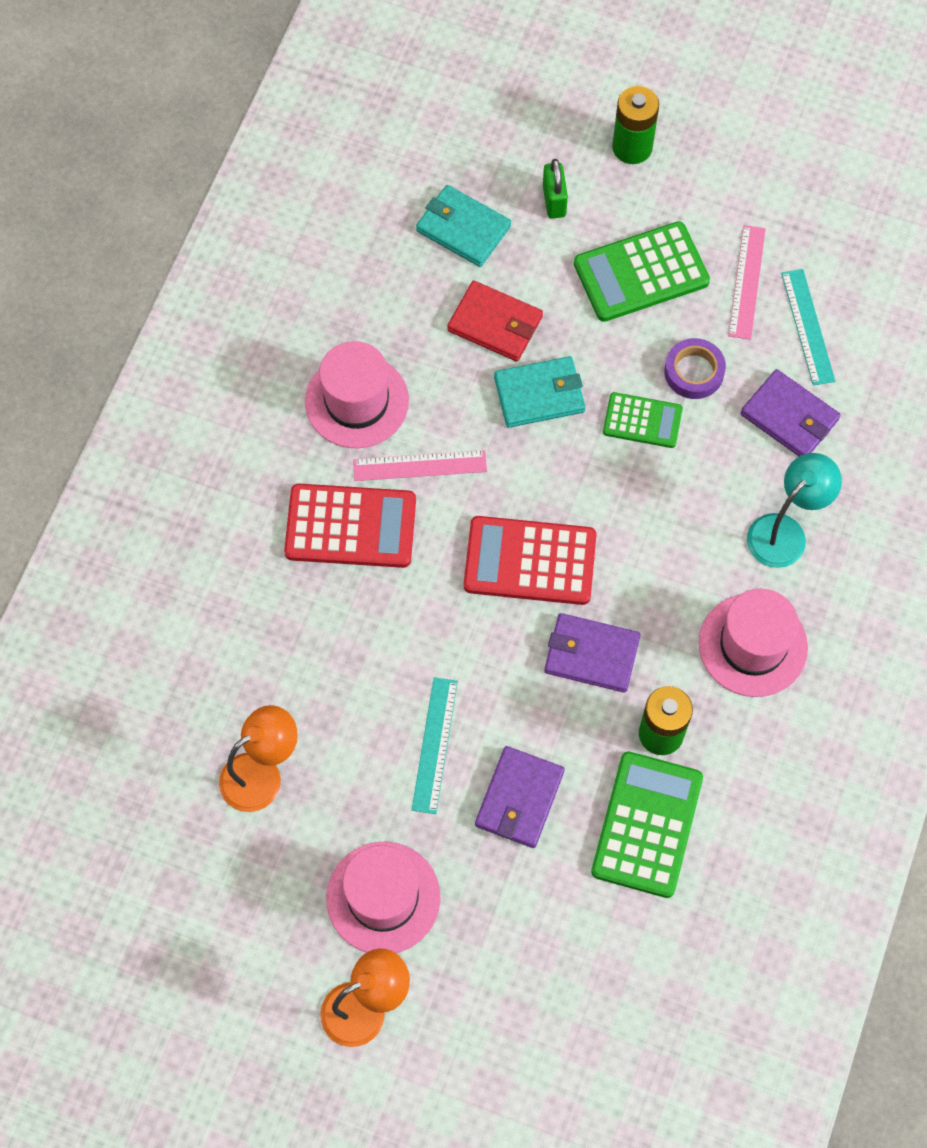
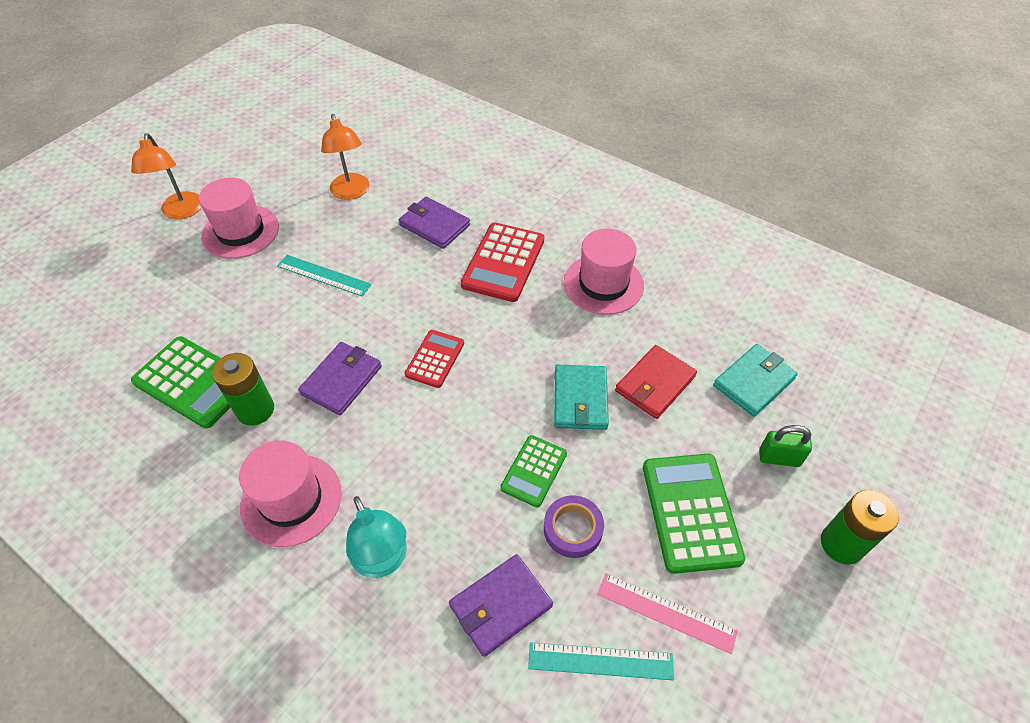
camera: 105 degrees right, 15 degrees down
(420, 465) = (539, 309): pink ruler -> none
(519, 799) = (260, 312): purple wallet -> purple wallet (434, 225)
(530, 561) = (435, 359): red calculator -> red calculator, size x0.60

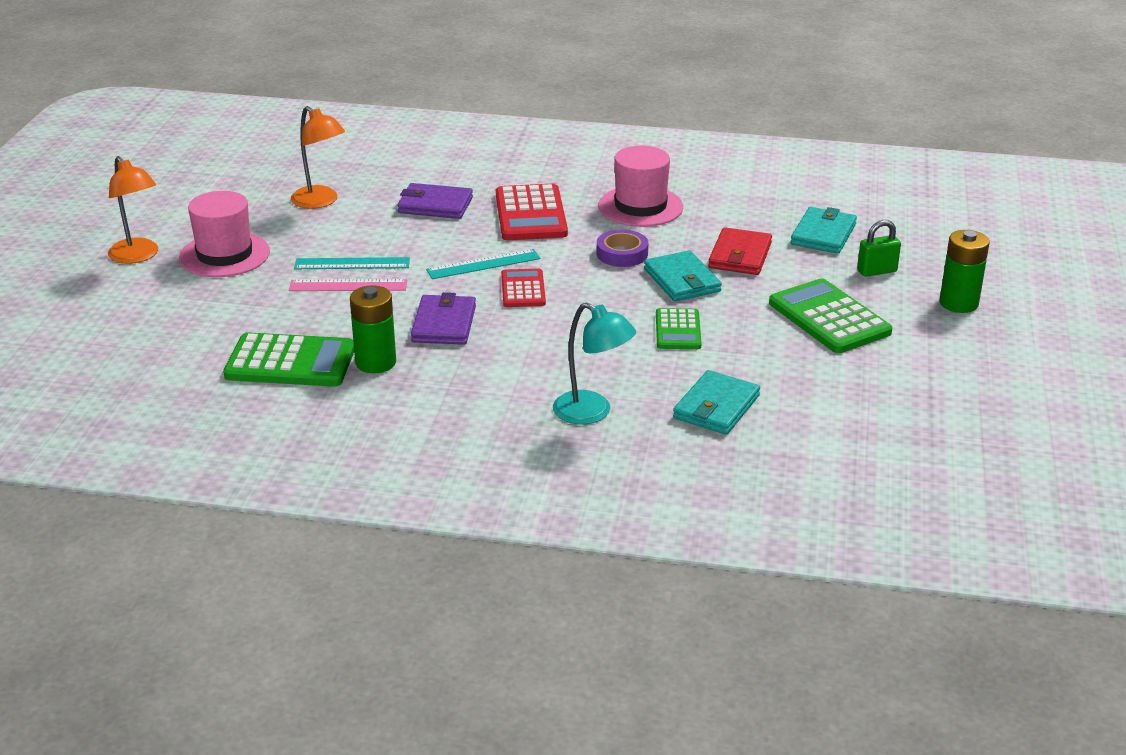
camera: 25 degrees left, 20 degrees down
(291, 499) = (470, 403): pink hat -> none
(500, 606) = (716, 407): purple wallet -> turquoise wallet
(573, 529) = (740, 352): purple tape -> purple tape (622, 254)
(600, 661) = (821, 410): turquoise ruler -> turquoise ruler (483, 264)
(666, 612) = (852, 373): pink ruler -> pink ruler (348, 285)

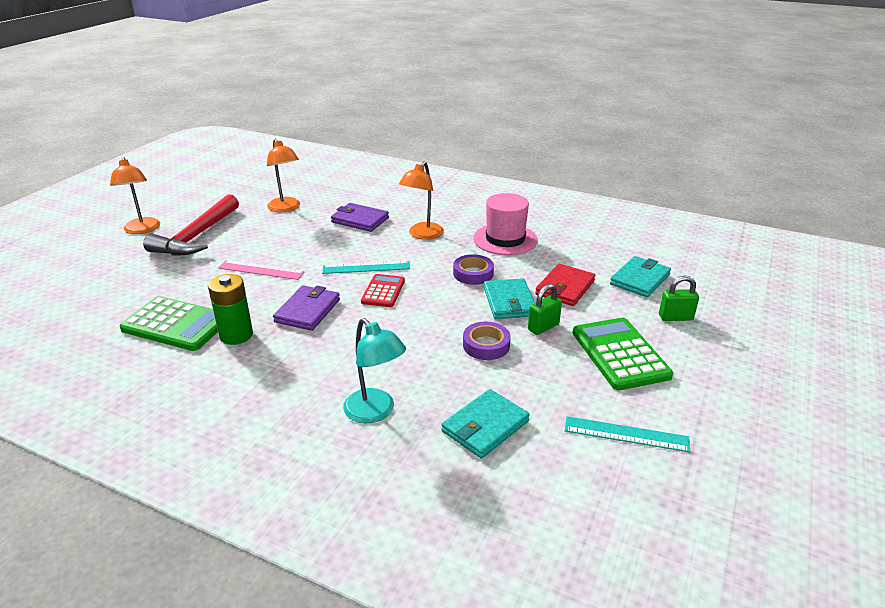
camera: 15 degrees right, 0 degrees up
(224, 255) = (197, 236): pink hat -> red hammer
(352, 264) = (275, 254): turquoise ruler -> turquoise ruler (626, 434)
(531, 214) = (422, 235): red calculator -> orange lamp
(678, 330) = (486, 345): green calculator -> purple tape
(733, 302) = (543, 327): none -> green padlock
(958, 303) = (742, 358): green battery -> none

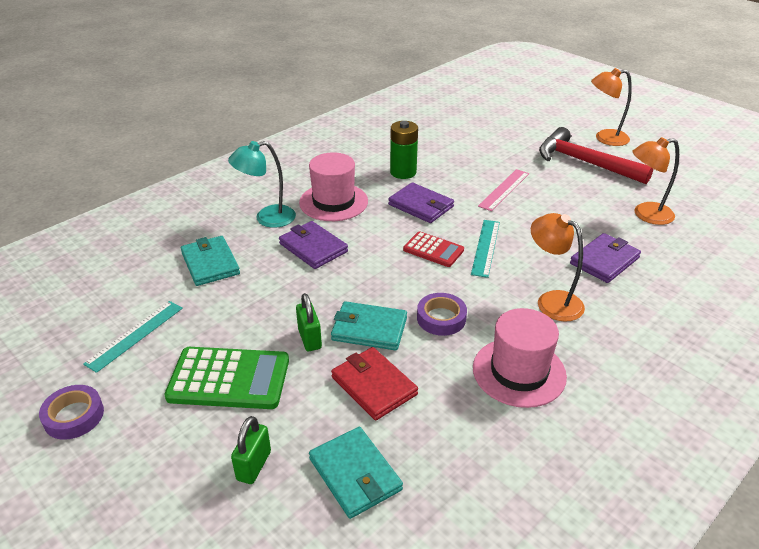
camera: 110 degrees right, 5 degrees up
(176, 324) = (432, 150): green calculator -> none
(319, 370) = (333, 202): none -> pink hat
(416, 360) = (313, 247): none -> purple wallet
(486, 345) = (307, 291): purple tape -> purple tape (74, 416)

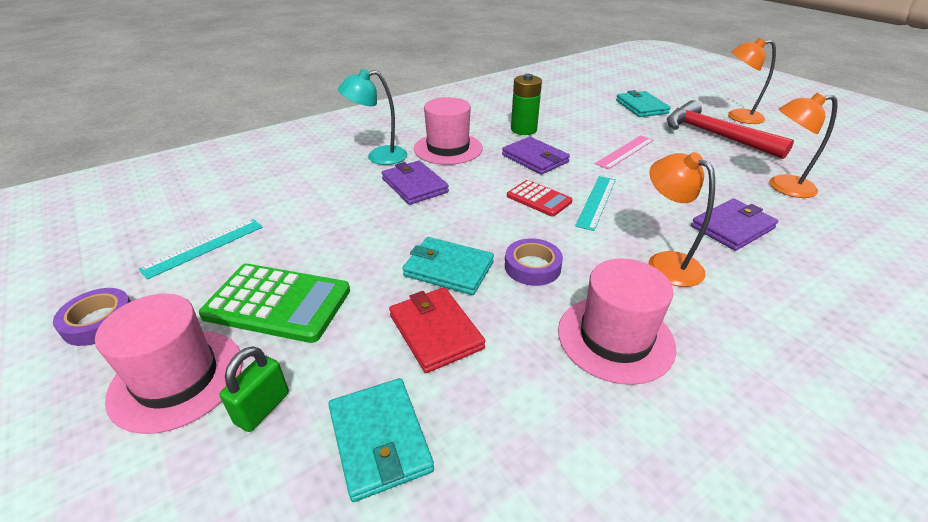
camera: 10 degrees right, 0 degrees up
(171, 453) = (177, 378): none -> pink hat
(210, 263) = (308, 190): turquoise wallet -> turquoise wallet (641, 107)
(310, 339) = (380, 271): green padlock -> none

